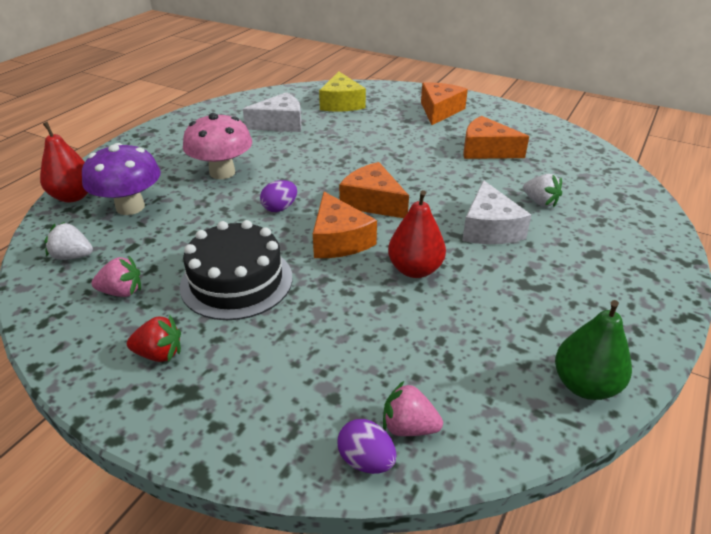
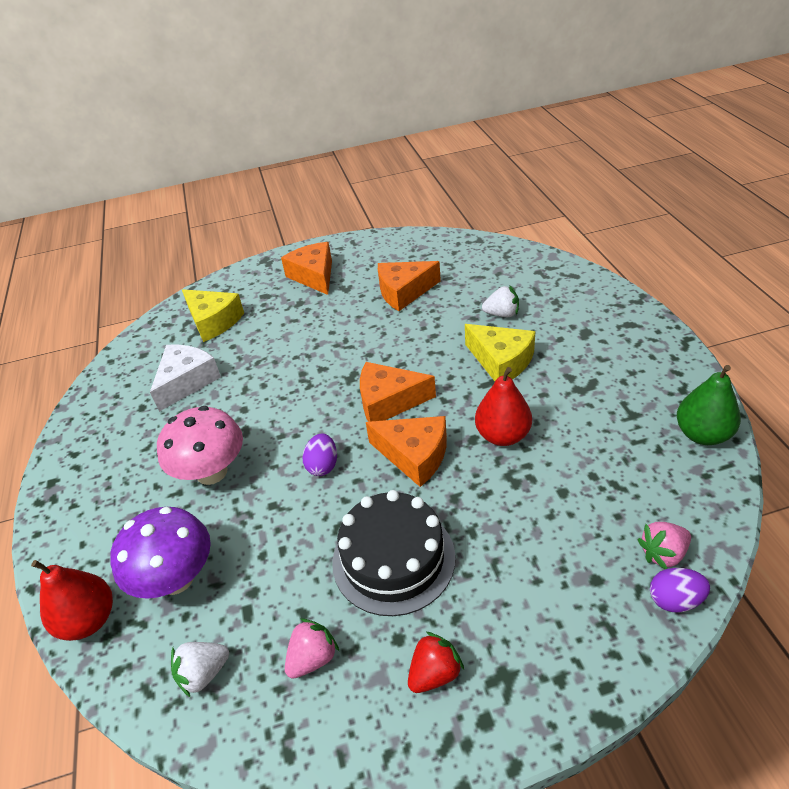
camera: 40 degrees left, 5 degrees up
(489, 228) = (501, 361): white cheese -> yellow cheese

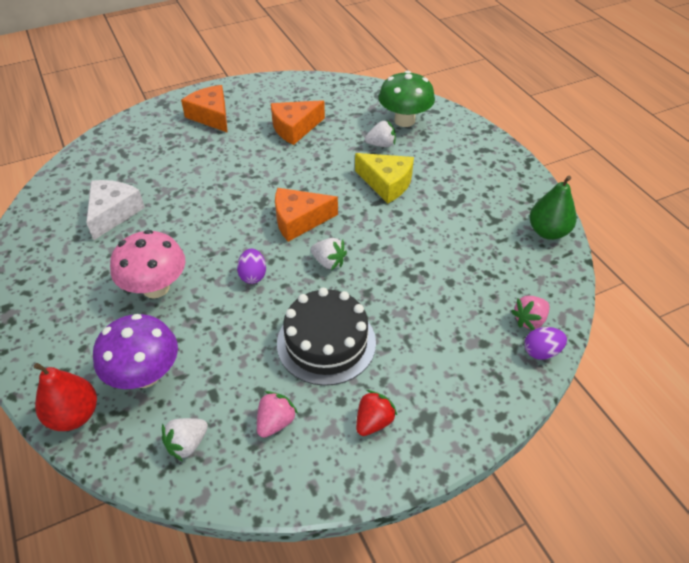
camera: 15 degrees left, 5 degrees up
(213, 321) = (126, 159): yellow cheese -> none
(414, 455) = (328, 262): orange cheese -> white strawberry
(502, 435) = (397, 242): red pear -> none
(535, 286) = (404, 120): none -> green mushroom

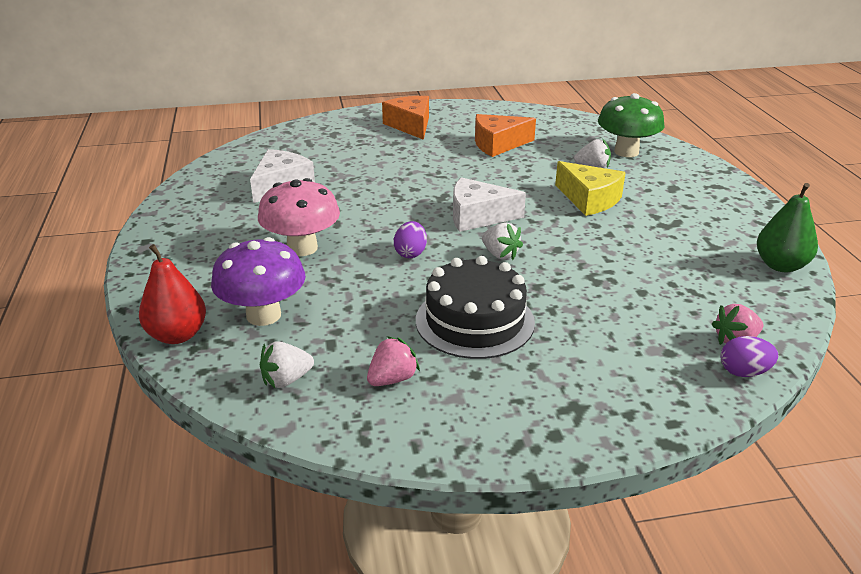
camera: 15 degrees right, 15 degrees down
(299, 220) = (478, 216): orange cheese -> white cheese
(373, 421) = (509, 399): red strawberry -> none

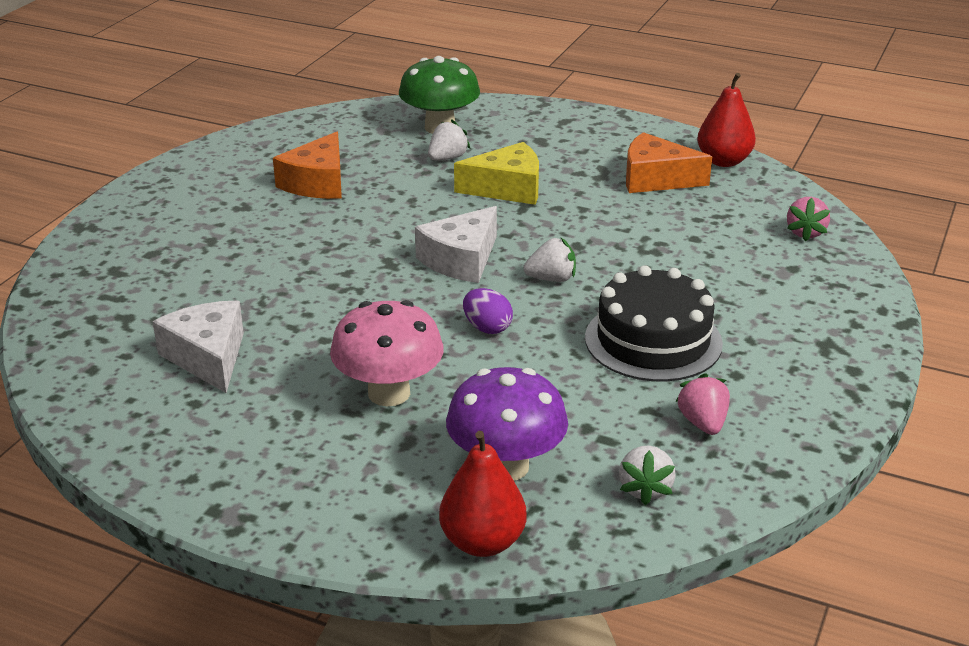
camera: 55 degrees left, 0 degrees up
(410, 125) = (181, 213): orange cheese -> orange cheese (656, 179)
(744, 372) = (847, 250): purple egg -> none
(780, 265) = (723, 161): green pear -> red pear

